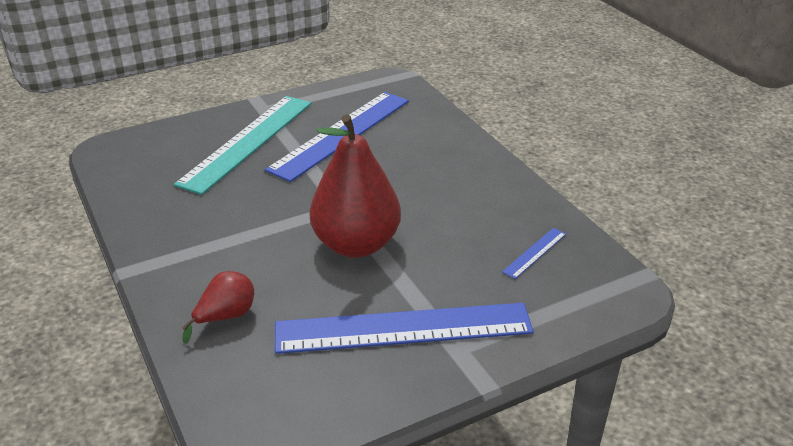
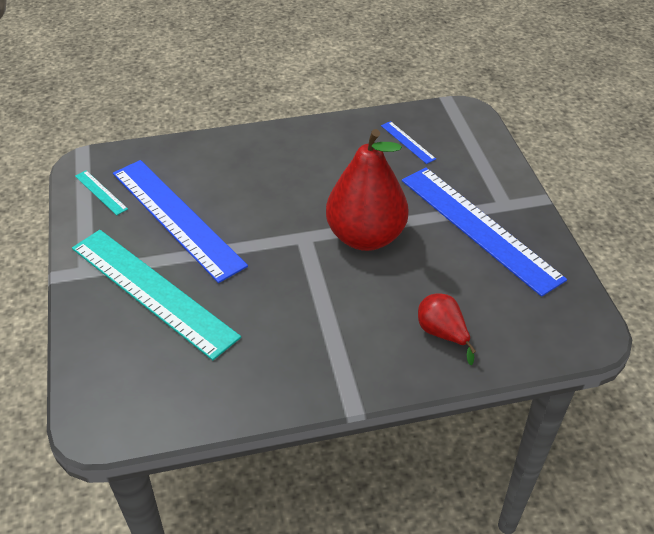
camera: 75 degrees left, 10 degrees up
(359, 93) = (101, 192): none -> turquoise ruler
(403, 328) = (479, 228): blue ruler -> blue ruler turned 45 degrees counterclockwise

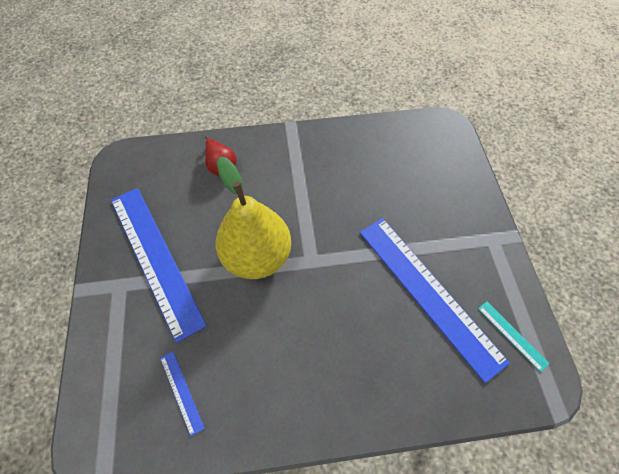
camera: 175 degrees left, 15 degrees up
(152, 291) = (433, 215): turquoise ruler -> none
(365, 237) = (257, 256): red pear -> yellow pear

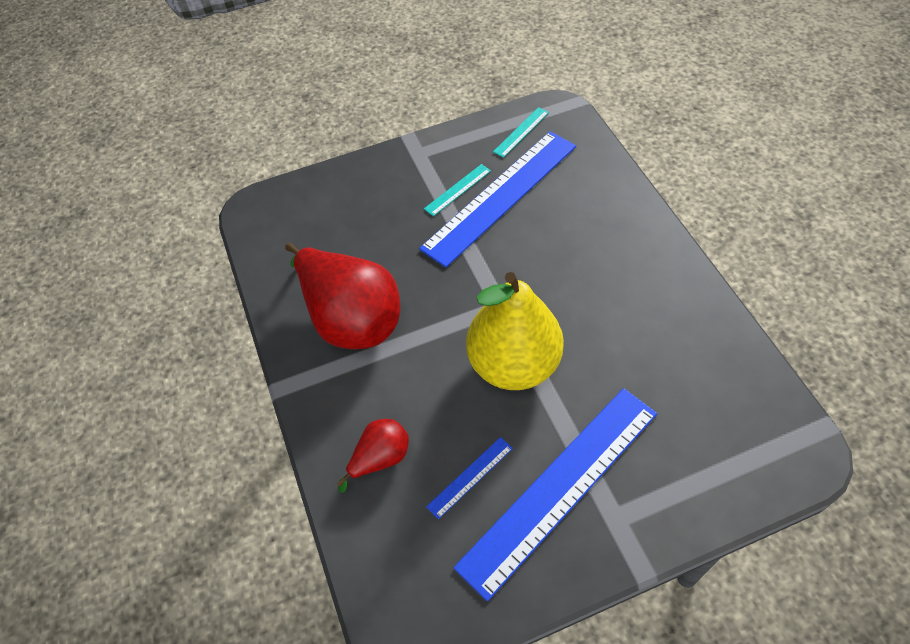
camera: 100 degrees left, 5 degrees down
(181, 391) = (704, 387): blue ruler -> blue ruler (470, 477)
(330, 166) = (350, 318): none -> red pear
(442, 260) = (457, 189): none -> turquoise ruler

